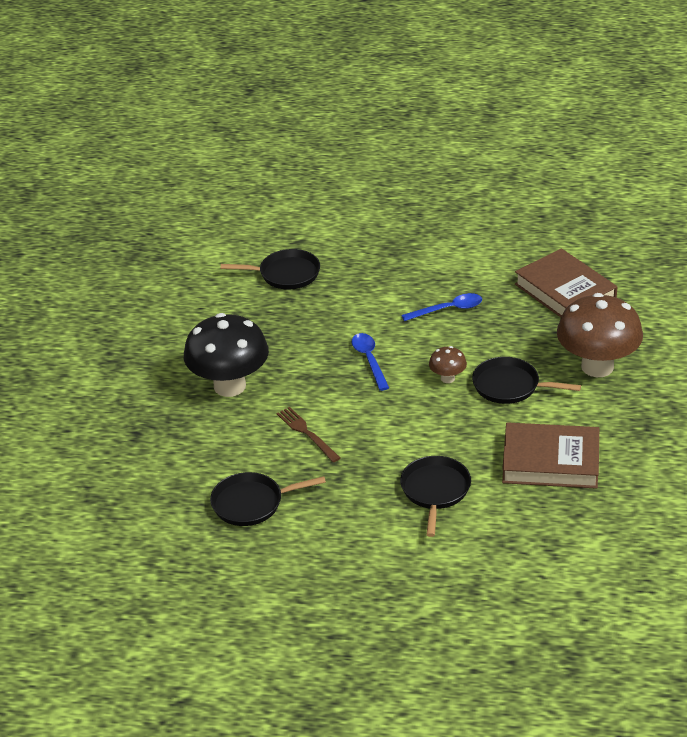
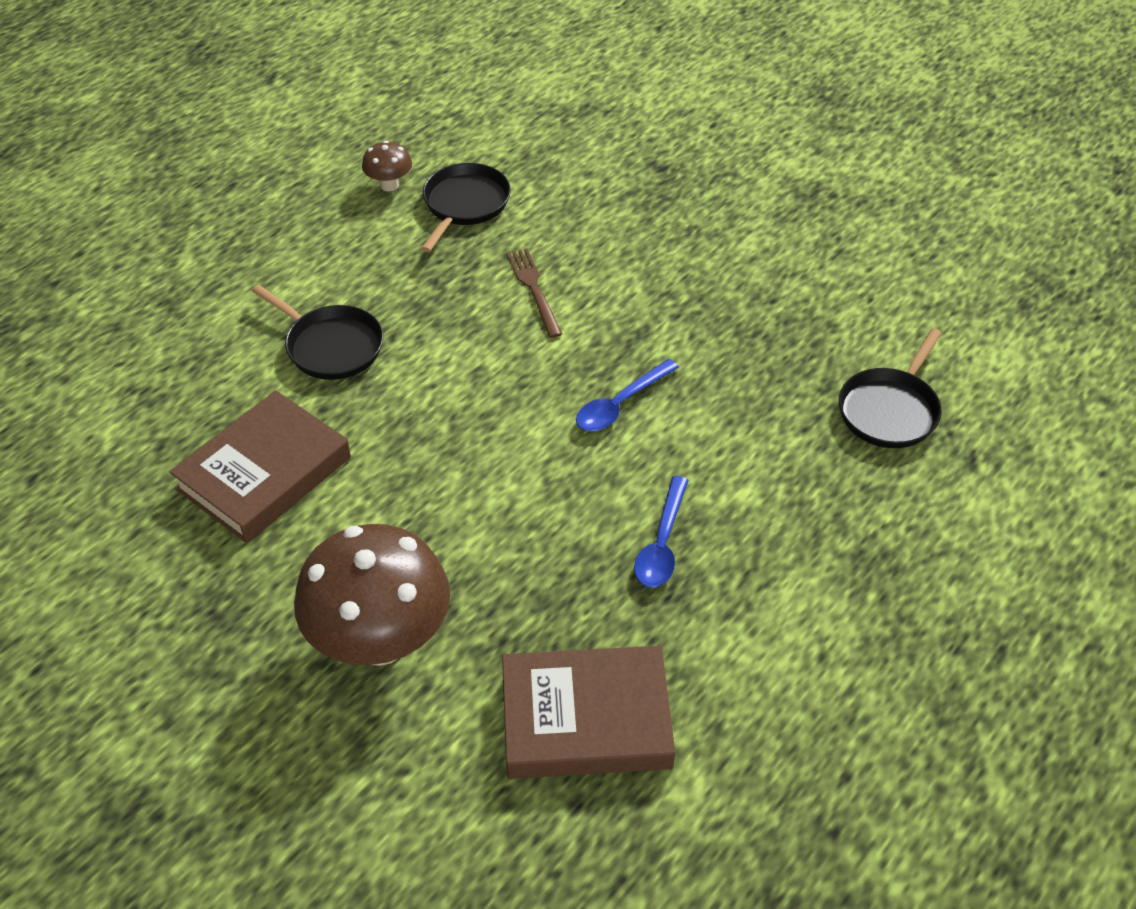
camera: 120 degrees right, 10 degrees up
(229, 386) = (680, 263): black mushroom -> none
(307, 433) = (534, 289): brown fork -> brown fork turned 105 degrees counterclockwise
(369, 360) = (620, 404): blue spoon -> blue spoon turned 120 degrees clockwise
(447, 378) = (512, 461): brown mushroom -> brown mushroom (389, 185)
(509, 386) = (436, 516): black pan -> none

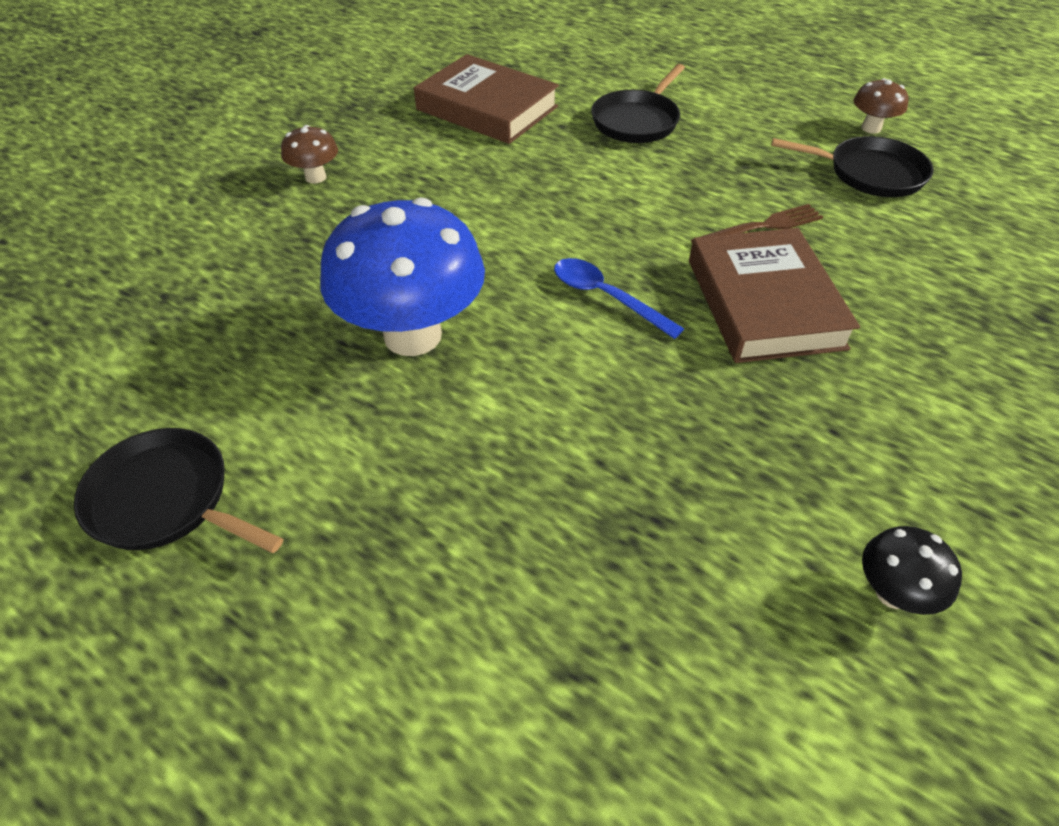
camera: 85 degrees right, 0 degrees up
(380, 641) = (315, 177): brown mushroom -> brown mushroom, size x0.45
(586, 719) = (212, 292): brown book -> brown book (764, 303)
(662, 543) = (412, 335): blue spoon -> blue mushroom
(890, 410) = (655, 564): black pan -> black pan (166, 499)
(900, 306) = (892, 593): none -> black mushroom

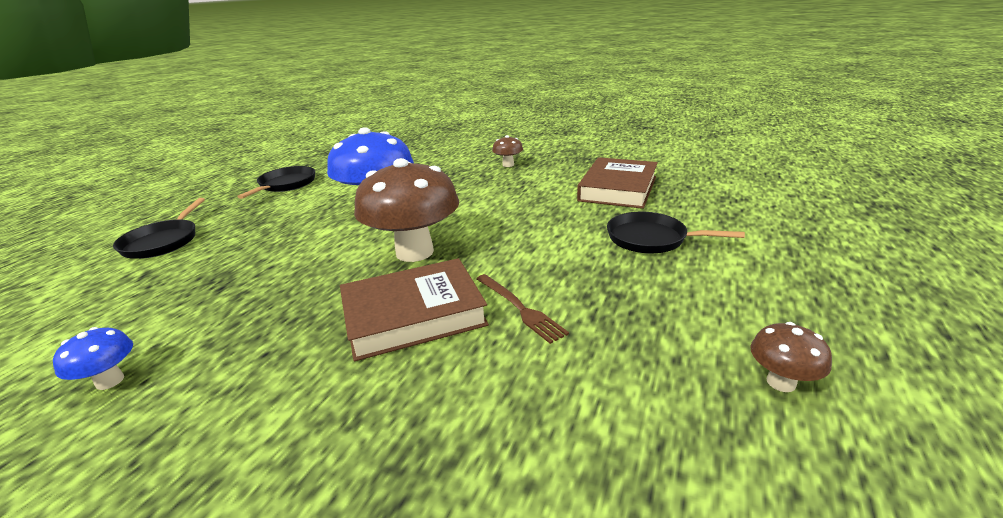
camera: 80 degrees right, 20 degrees down
(606, 297) = (414, 252): blue spoon -> brown mushroom
(870, 173) = (663, 380): black pan -> black pan (163, 242)
(892, 593) = (110, 381): black mushroom -> blue mushroom

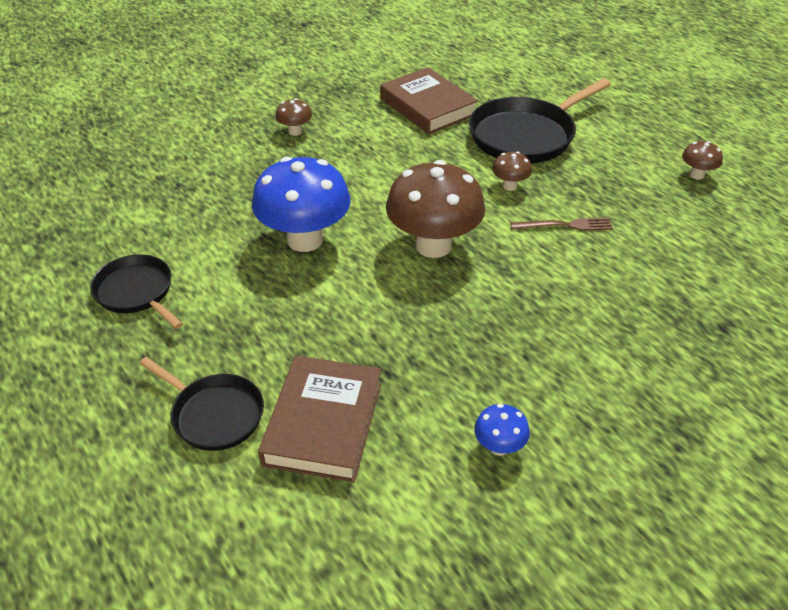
camera: 60 degrees left, 15 degrees up
(413, 315) = (533, 273): brown book -> brown book (324, 423)
(551, 257) = (509, 186): none -> brown mushroom
(650, 239) = (525, 136): black pan -> black pan, size x1.65

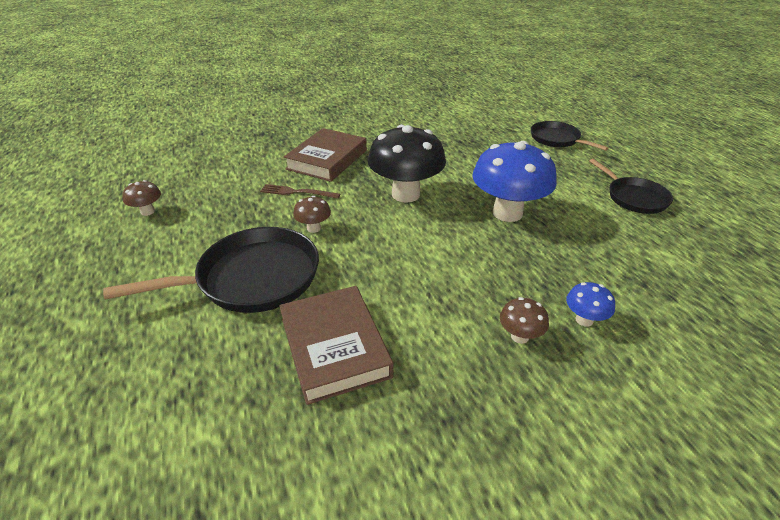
camera: 165 degrees left, 5 degrees down
(324, 423) = (498, 130): brown book -> brown book (327, 159)
(433, 245) = (405, 194): brown mushroom -> black mushroom
(499, 447) = (414, 115): blue mushroom -> blue mushroom (584, 320)

